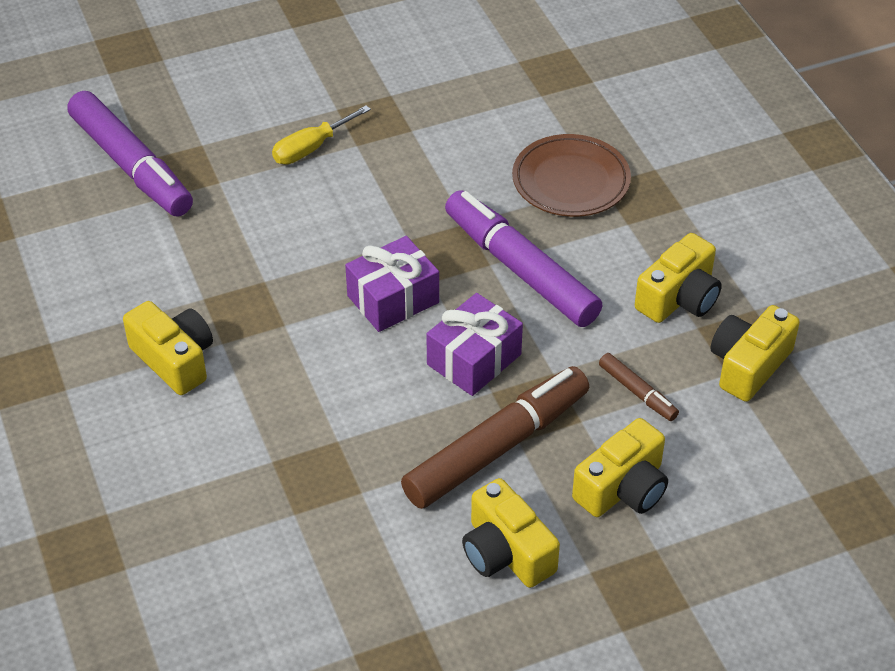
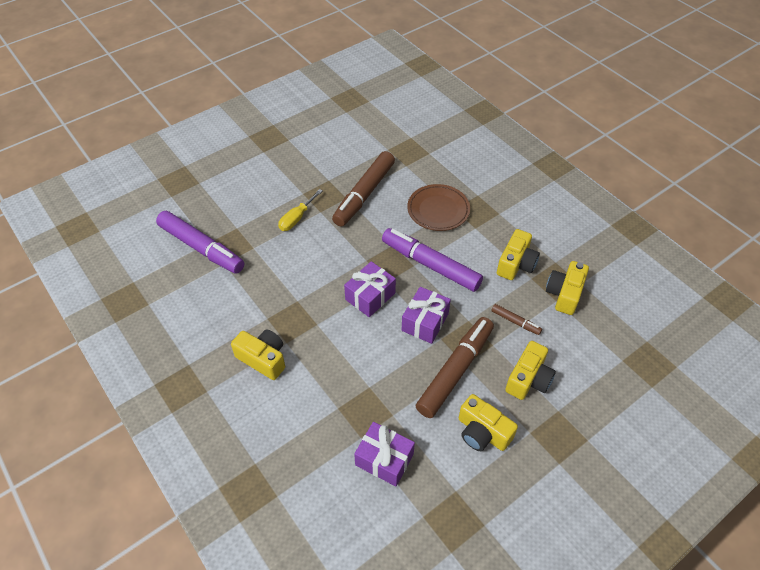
camera: 15 degrees left, 5 degrees up
(321, 555) = (384, 459): none -> purple gift
(446, 130) = (364, 194): none -> brown marker

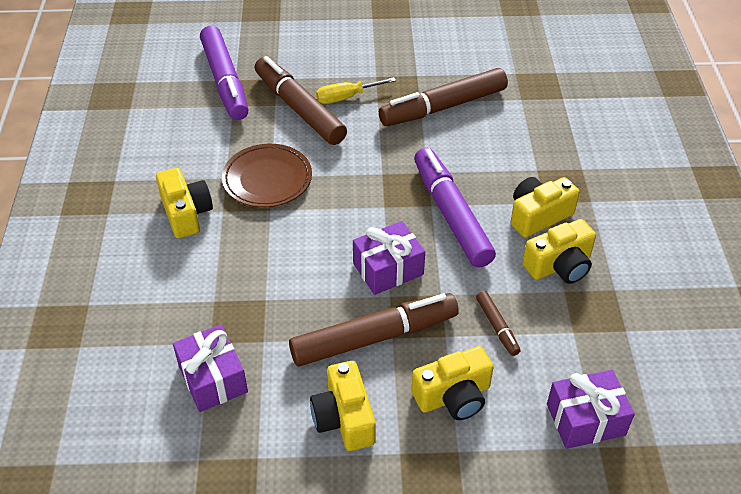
camera: 35 degrees right, 5 degrees down
(272, 242) = (299, 109): none -> brown marker
(370, 296) = (351, 211): purple gift -> purple gift (585, 419)
(438, 210) = (516, 162): brown plate -> brown plate (267, 179)
(564, 294) = (592, 330): yellow camera -> yellow camera (538, 216)

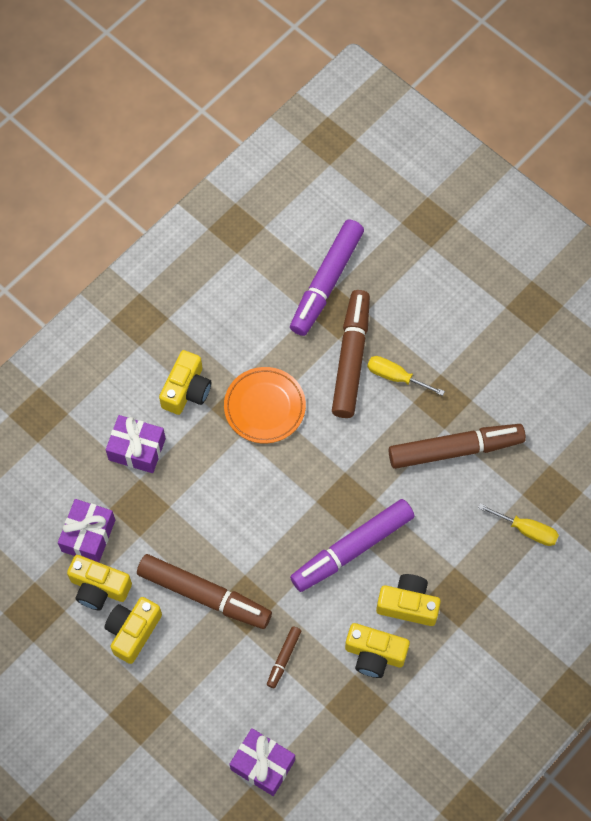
camera: 45 degrees right, 20 degrees up
(267, 179) = (264, 407): brown plate -> orange plate
(388, 269) = (265, 553): purple gift -> purple gift (137, 449)
(443, 107) = (455, 449): brown marker -> brown marker turned 150 degrees clockwise
(451, 214) = (352, 549): purple marker -> purple marker turned 150 degrees counterclockwise
(453, 396) = (206, 677): yellow camera -> yellow camera (99, 587)
(552, 115) = (526, 530): none -> yellow screwdriver

